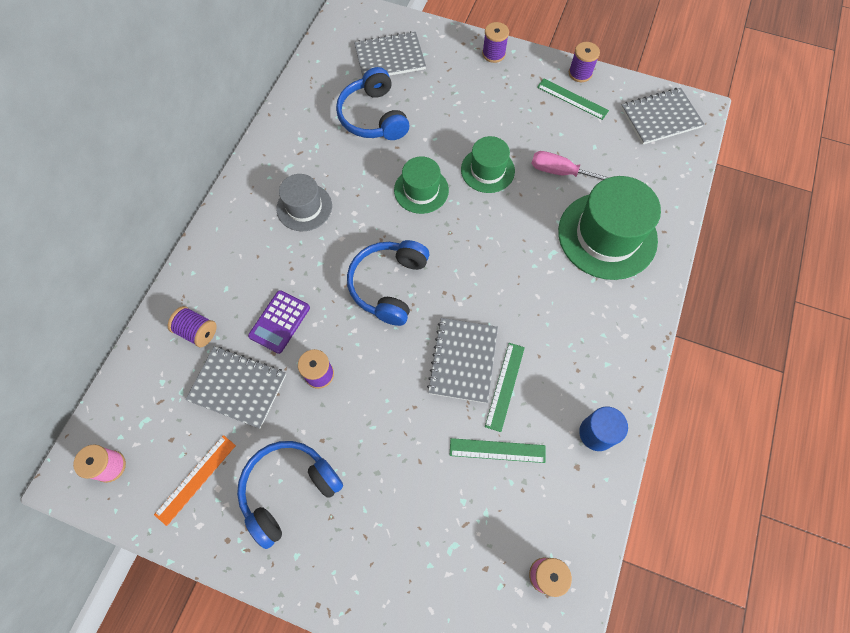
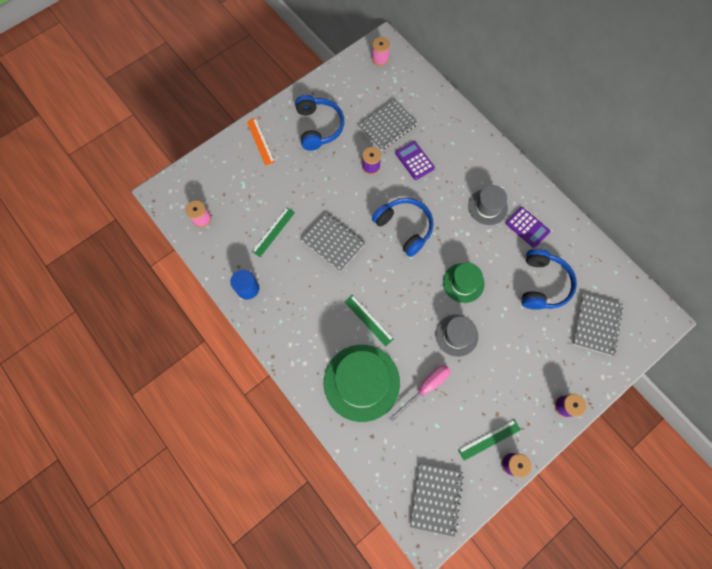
camera: 120 degrees right, 5 degrees up
(196, 479) = (350, 91): orange ruler -> orange ruler (260, 141)
(197, 331) = (432, 119): purple spool -> none
(309, 157) = (527, 227): none -> purple calculator
(373, 117) = (542, 284): blue headphones -> blue headphones turned 90 degrees clockwise
(487, 170) = (456, 335): green hat -> grey hat
(505, 386) = (304, 256): green ruler -> green ruler (368, 320)

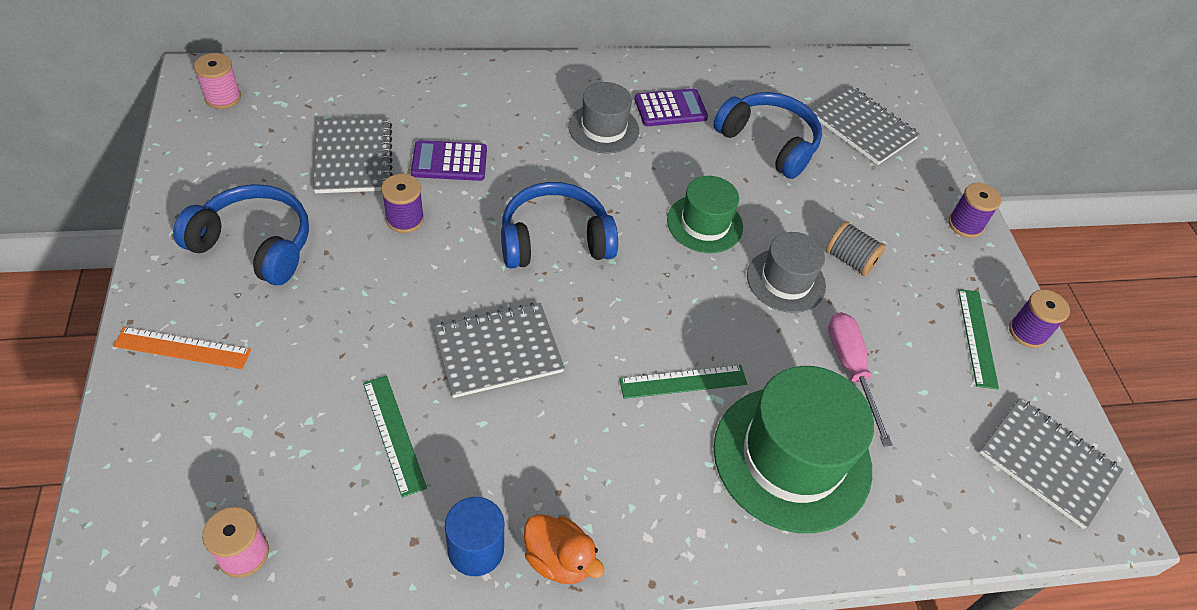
camera: 65 degrees left, 20 degrees down
(261, 318) = (559, 559): none -> orange duck
(492, 358) = (849, 260): none -> grey spool

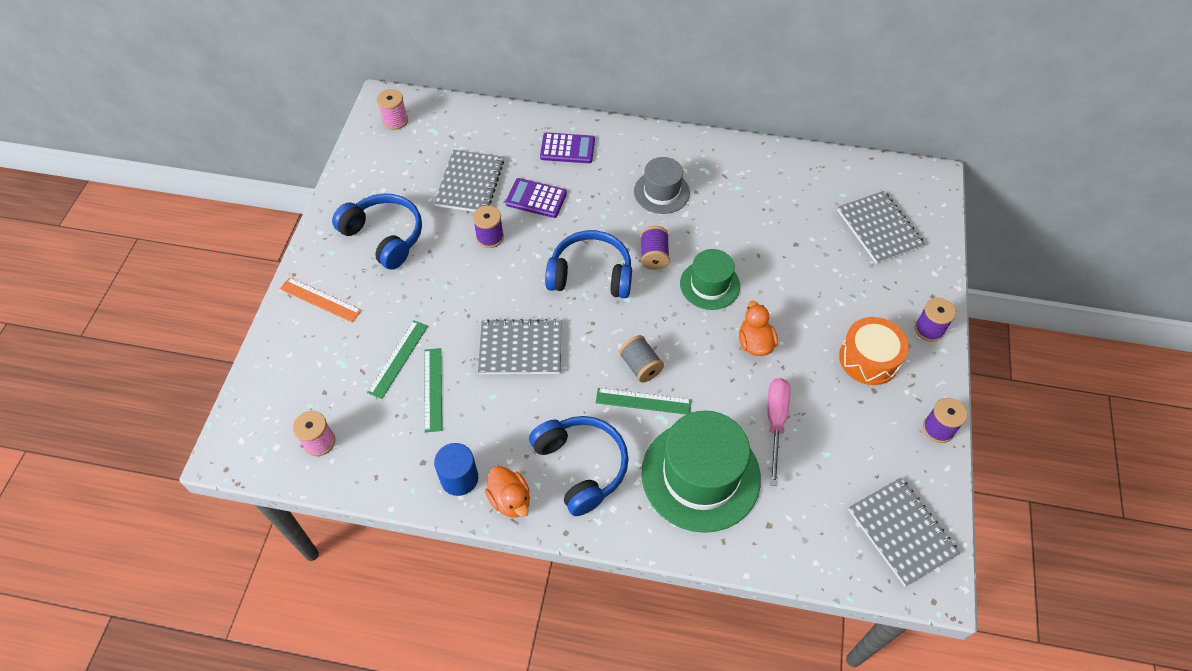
camera: 25 degrees right, 5 degrees up
(624, 203) = (654, 256): none -> purple spool
(670, 108) = (722, 184): purple calculator -> purple calculator (567, 149)
(768, 143) = (791, 228): blue headphones -> blue headphones (581, 466)
(786, 280) = (755, 343): grey hat -> orange duck
(849, 260) = (814, 338): grey spool -> grey spool (640, 366)
(918, 270) = (869, 359): none -> orange drum
(977, 337) = (892, 423): green ruler -> green ruler (398, 359)

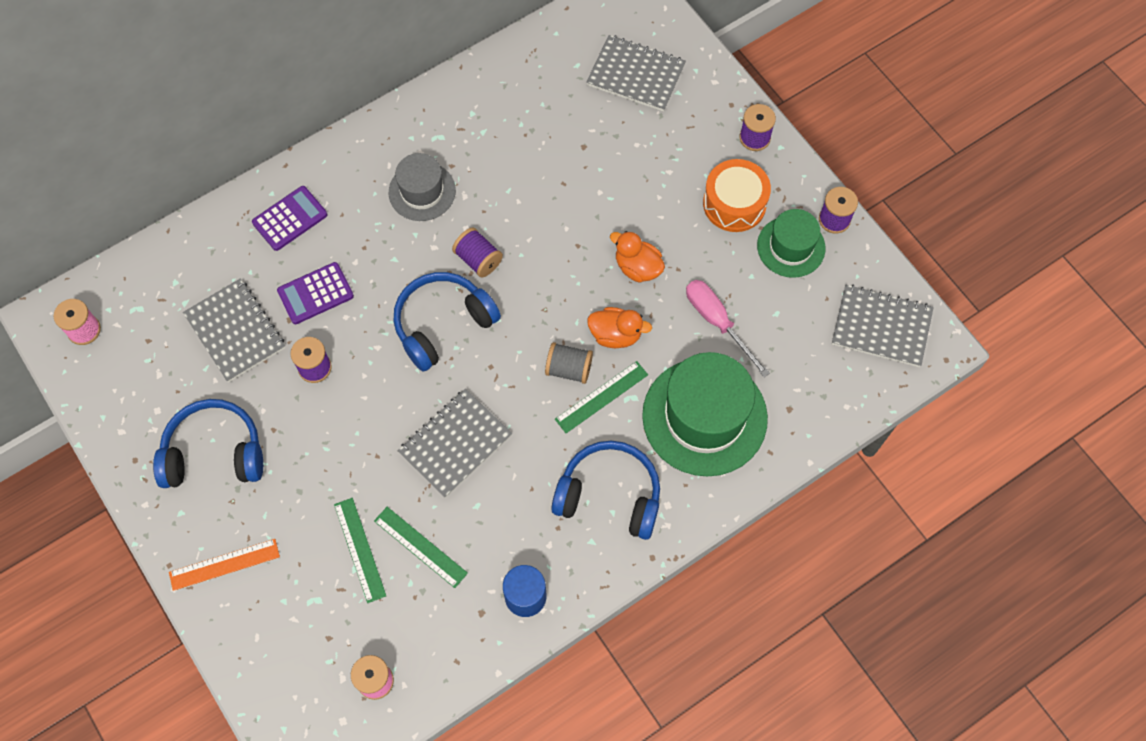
camera: 45 degrees left, 10 degrees up
(510, 500) = (583, 574): orange duck -> orange duck (615, 335)
(709, 285) = (551, 246): green hat -> green hat (791, 247)

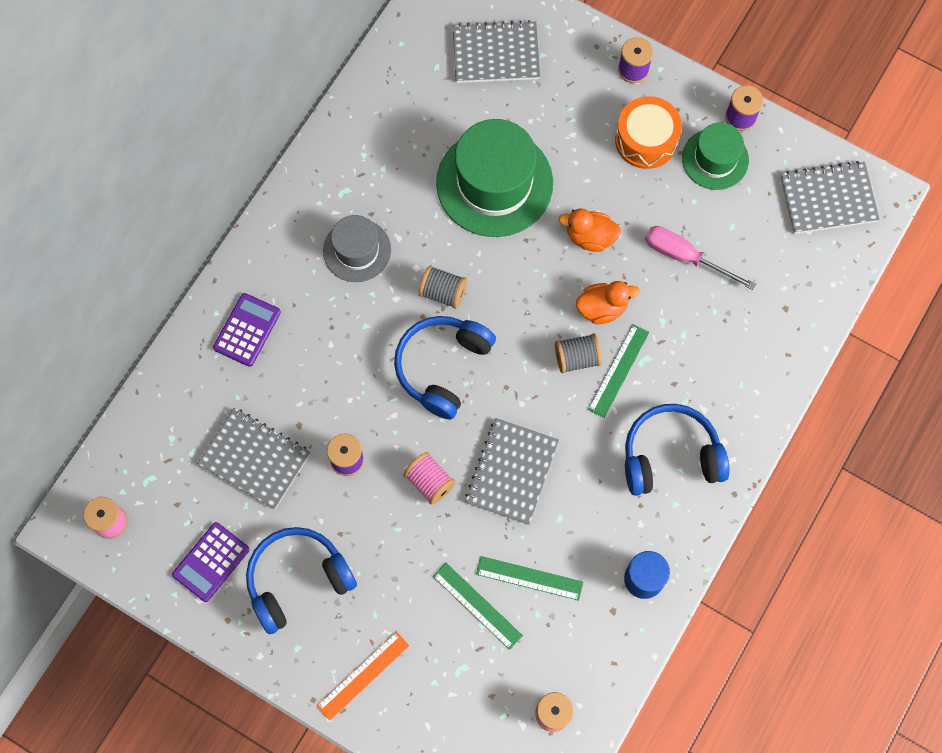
camera: 25 degrees left, 5 degrees up
(315, 293) = (310, 390): purple calculator -> purple calculator (211, 562)
(377, 419) = (429, 482): none -> pink spool
(478, 259) = (443, 292): purple spool -> grey spool
(704, 417) = (717, 348): green hat -> green hat (494, 183)

